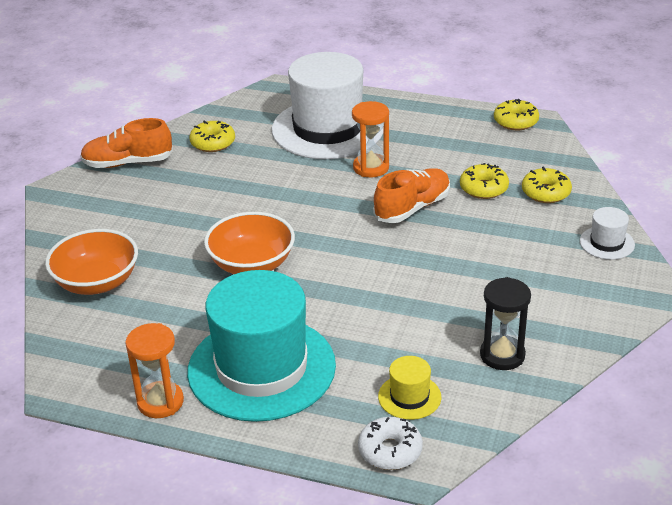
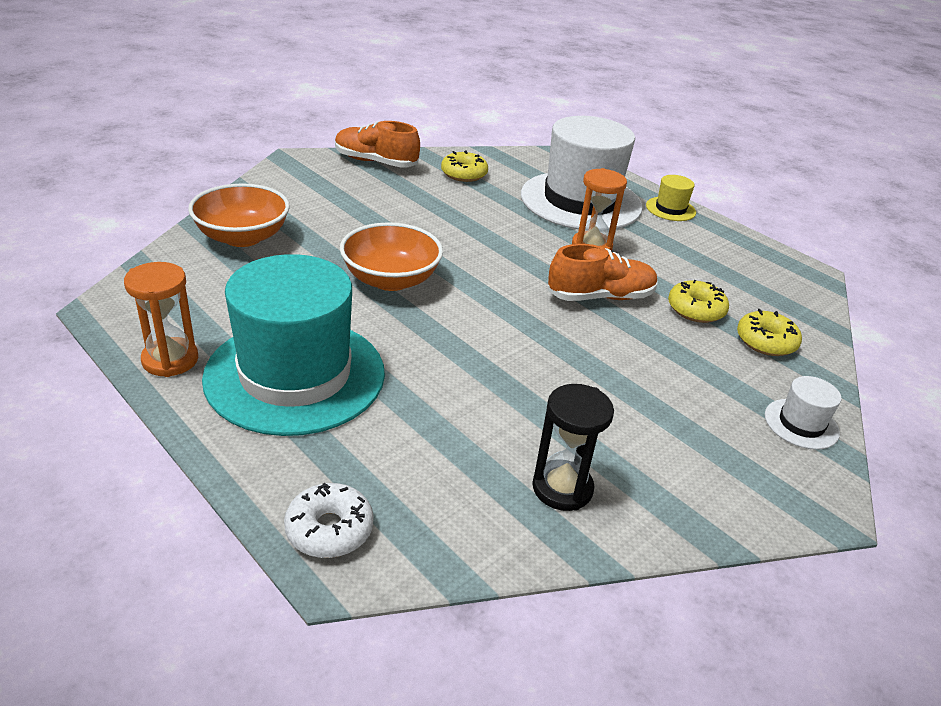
camera: 25 degrees right, 0 degrees up
(409, 397) = (412, 480): yellow hat -> yellow hat (670, 209)
(515, 121) = (786, 264): yellow donut -> none

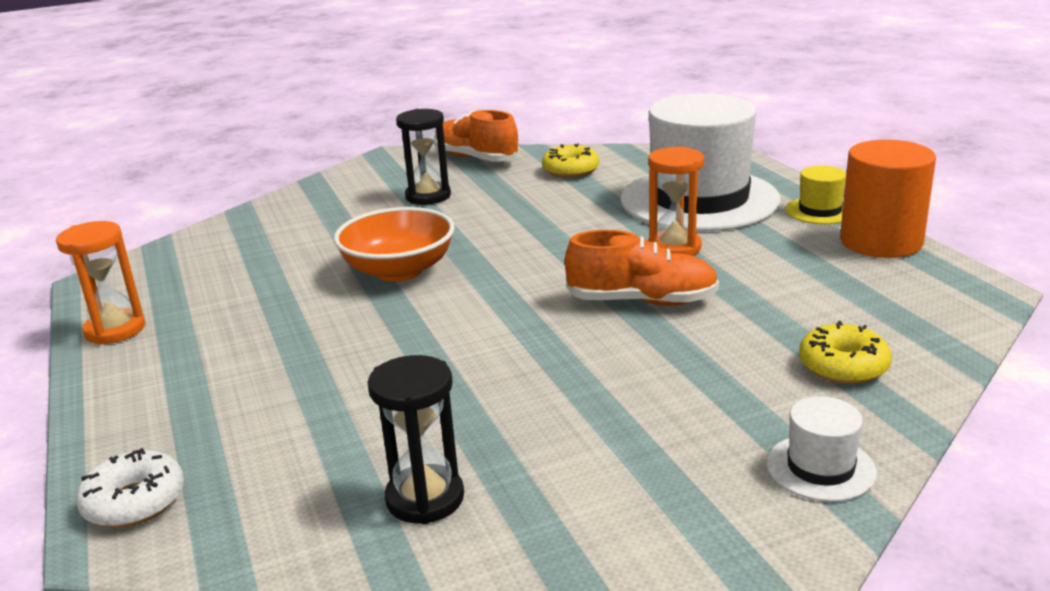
camera: 25 degrees right, 10 degrees down
(242, 237) = (276, 225): orange bowl -> none
(295, 375) = (222, 353): turquoise hat -> none
(361, 202) = (428, 196): none -> black hourglass
(695, 310) = (765, 323): yellow donut -> none
(726, 235) = (881, 241): none -> orange cylinder

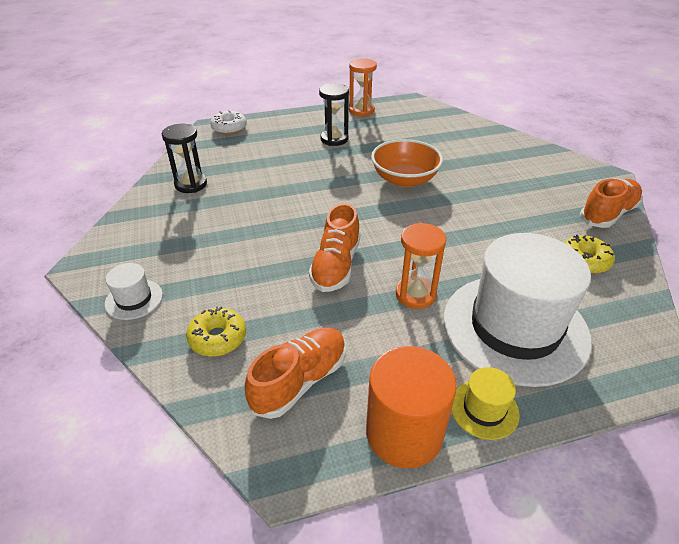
camera: 95 degrees right, 15 degrees up
(428, 196) = (523, 191): black hourglass -> black hourglass (334, 139)
(865, 299) = (300, 381): none -> orange shoe

